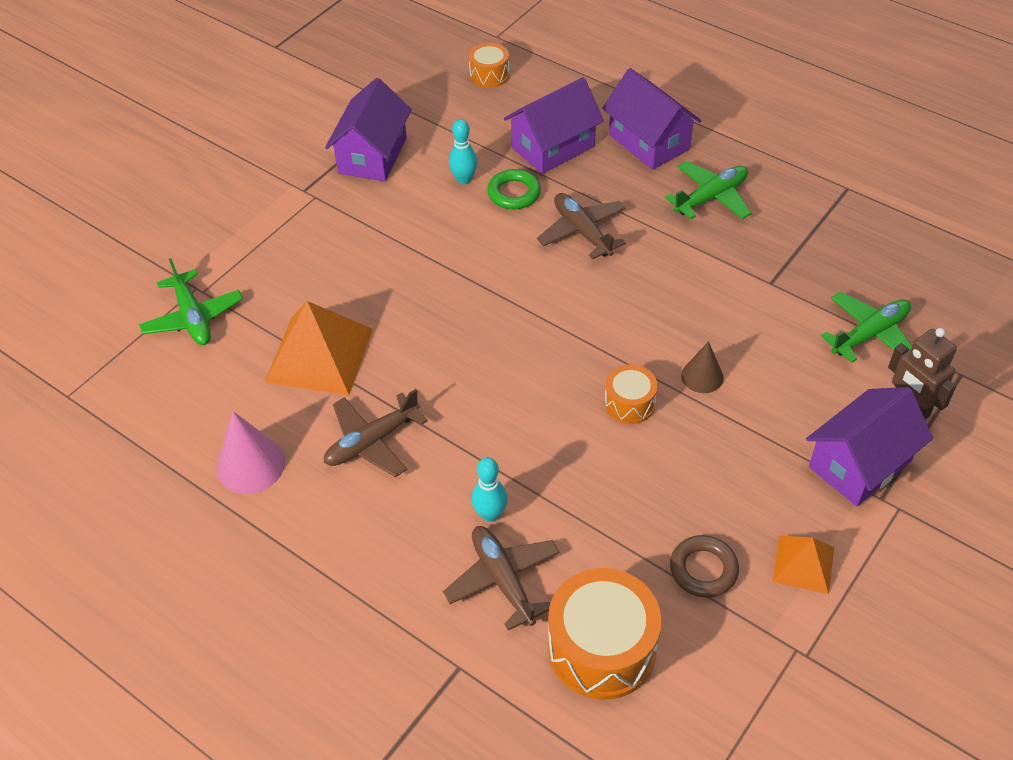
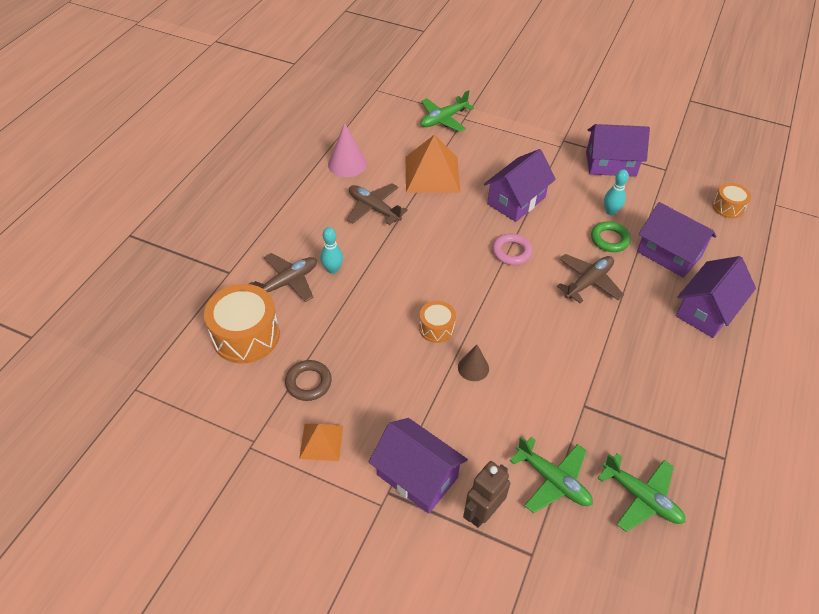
camera: 75 degrees right, 0 degrees up
(411, 269) = (516, 201): none -> purple house
(510, 295) = (511, 252): none -> pink ring
(711, 197) = (662, 357): green plane -> green plane (641, 497)

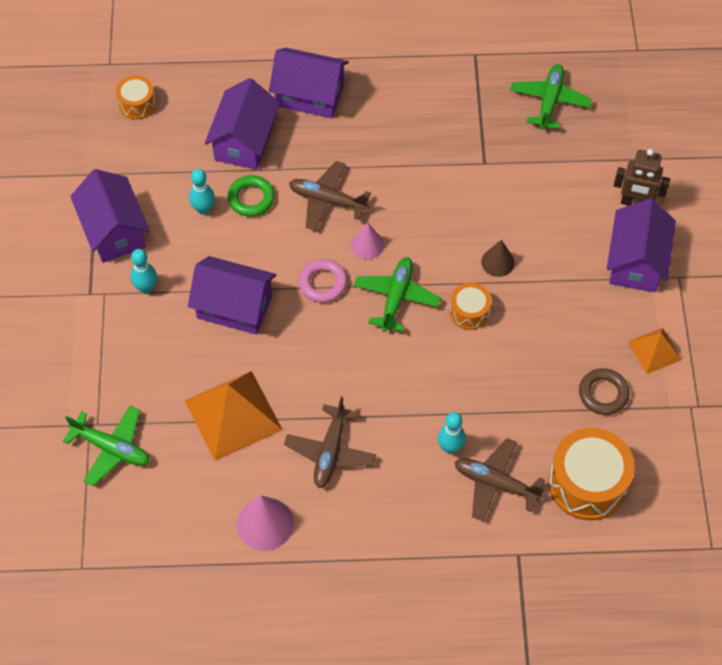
camera: 115 degrees left, 10 degrees up
(533, 290) = (367, 245): none -> pink cone
(553, 480) = (574, 164): green plane -> green plane (396, 297)
(555, 165) = (146, 287): none -> turquoise bowling pin

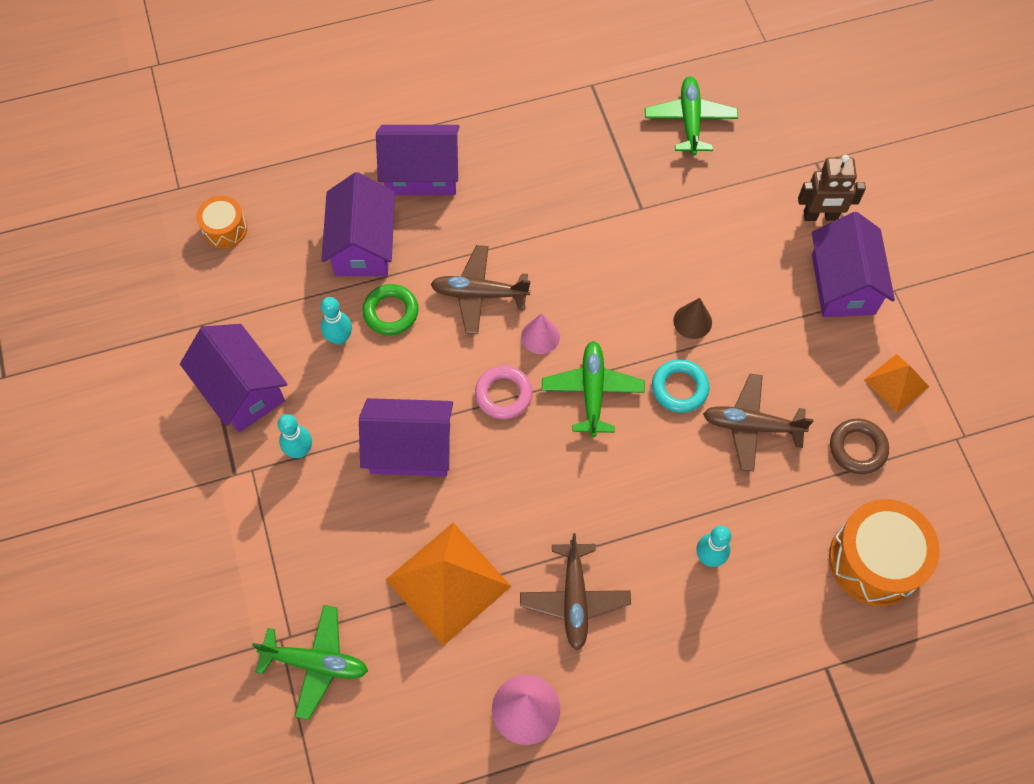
camera: 15 degrees left, 5 degrees up
(469, 312) = (679, 388): orange drum -> turquoise ring
(495, 483) = (773, 587): brown plane -> brown plane (751, 426)

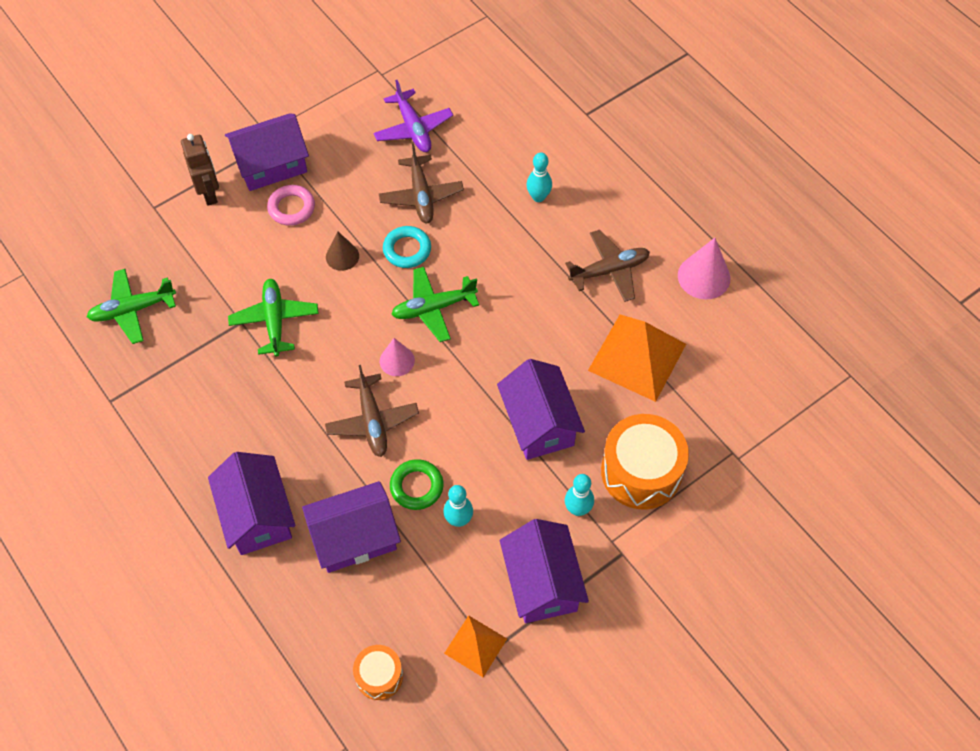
camera: 110 degrees left, 5 degrees down
(241, 390) = (542, 583): purple house -> purple house turned 45 degrees counterclockwise
(316, 663) = (742, 425): green plane -> green plane (275, 321)
(503, 394) = (462, 371): pink ring -> pink ring (291, 208)
(857, 448) = (413, 128): brown ring -> purple plane
(875, 560) = (496, 102): orange drum -> orange drum (641, 472)
(896, 383) = (349, 116): orange pyramid -> orange pyramid (475, 646)

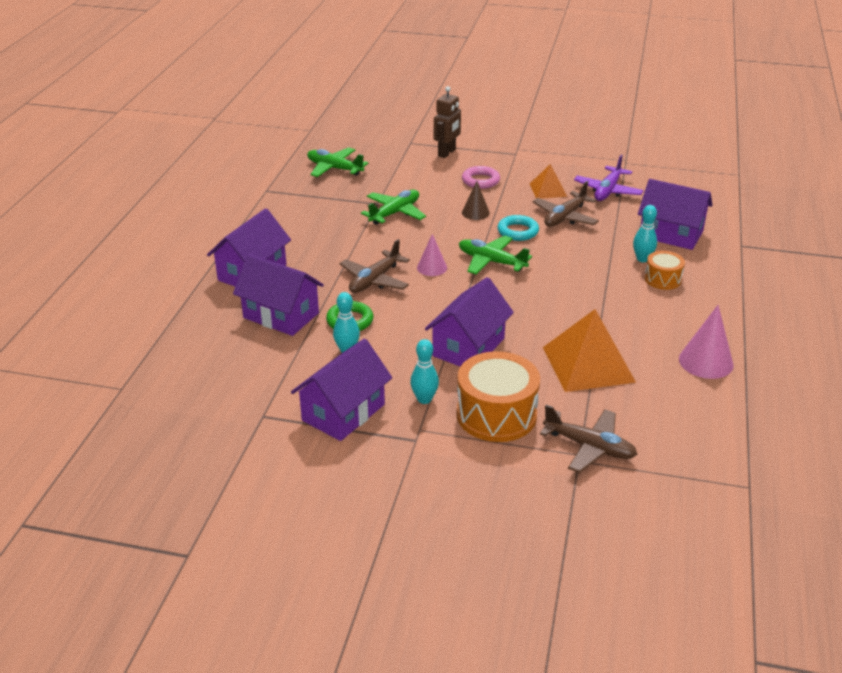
camera: 50 degrees right, 25 degrees down
(271, 165) = (498, 161): purple house -> purple house (671, 234)
(379, 676) = (189, 376): orange drum -> orange drum (663, 279)
(475, 646) = (258, 406): orange pyramid -> orange pyramid (548, 190)
(609, 270) = (637, 316): brown plane -> brown plane (589, 447)

